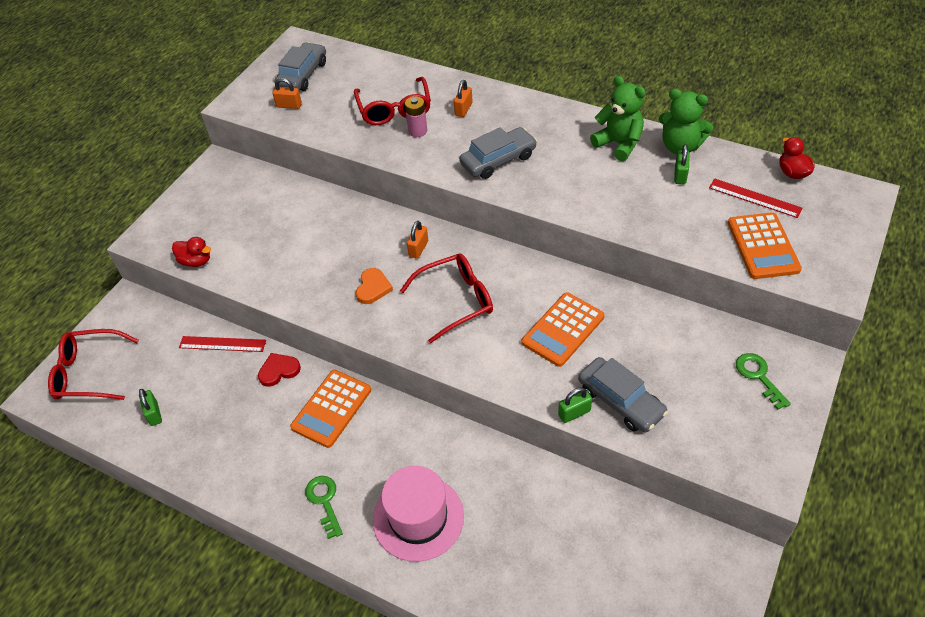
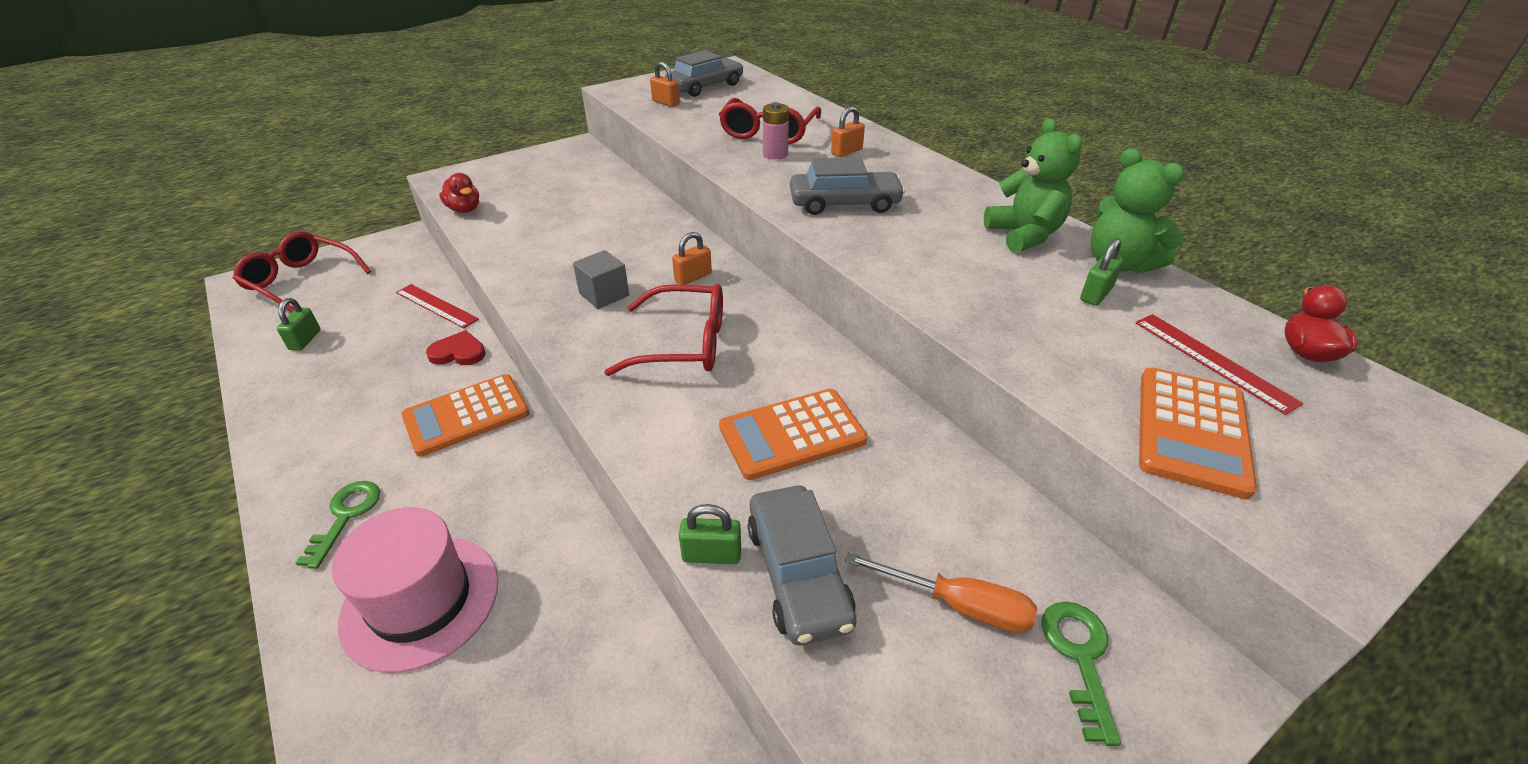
camera: 25 degrees right, 10 degrees down
(373, 288) = (604, 294): orange heart -> grey cube
(698, 379) = (958, 605): none -> orange screwdriver

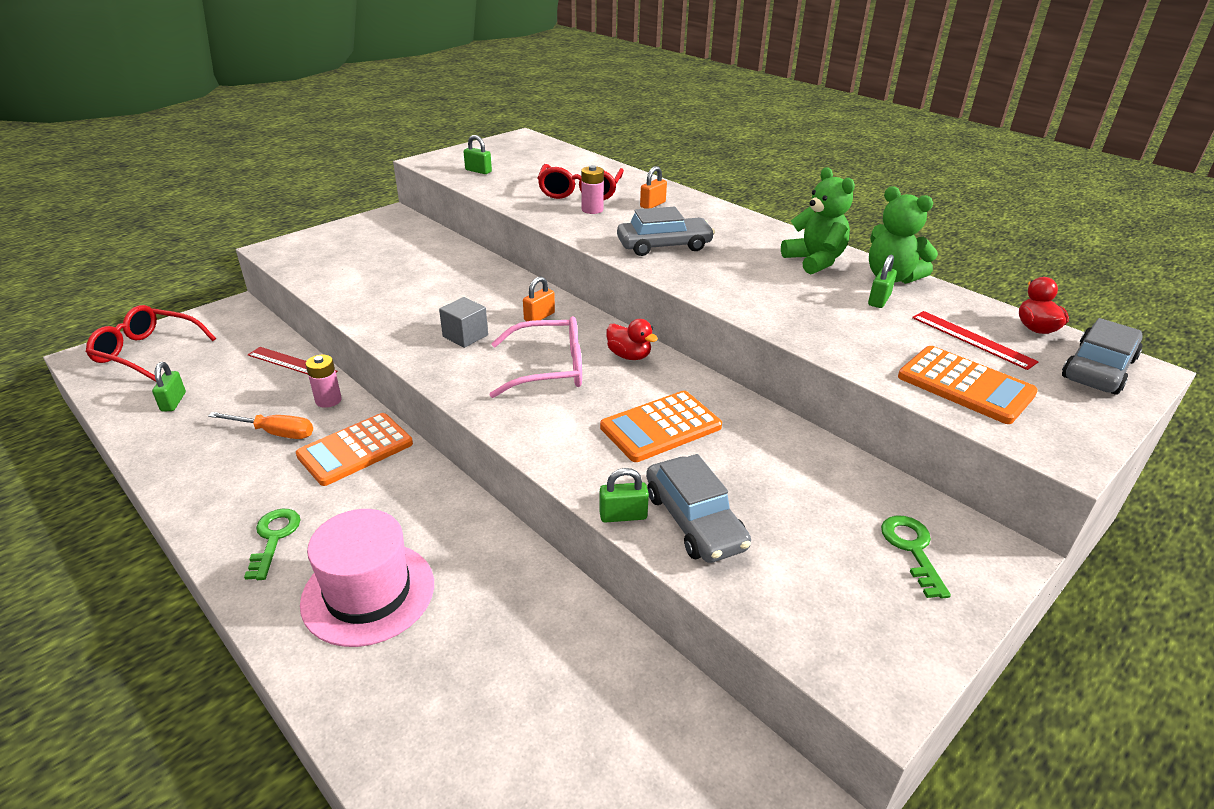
camera: 10 degrees left, 5 degrees down
(458, 352) = (328, 400): red heart -> pink battery
(464, 209) = (307, 275): red duck -> red duck (629, 356)
(666, 102) = (478, 171): orange padlock -> green padlock
(684, 344) = (549, 369): red glasses -> pink glasses
(705, 87) = (509, 156): grey car -> grey car (1098, 369)
(958, 605) = (819, 527): orange screwdriver -> orange screwdriver (275, 433)
(1191, 431) = (965, 385): orange calculator -> orange calculator turned 60 degrees counterclockwise

